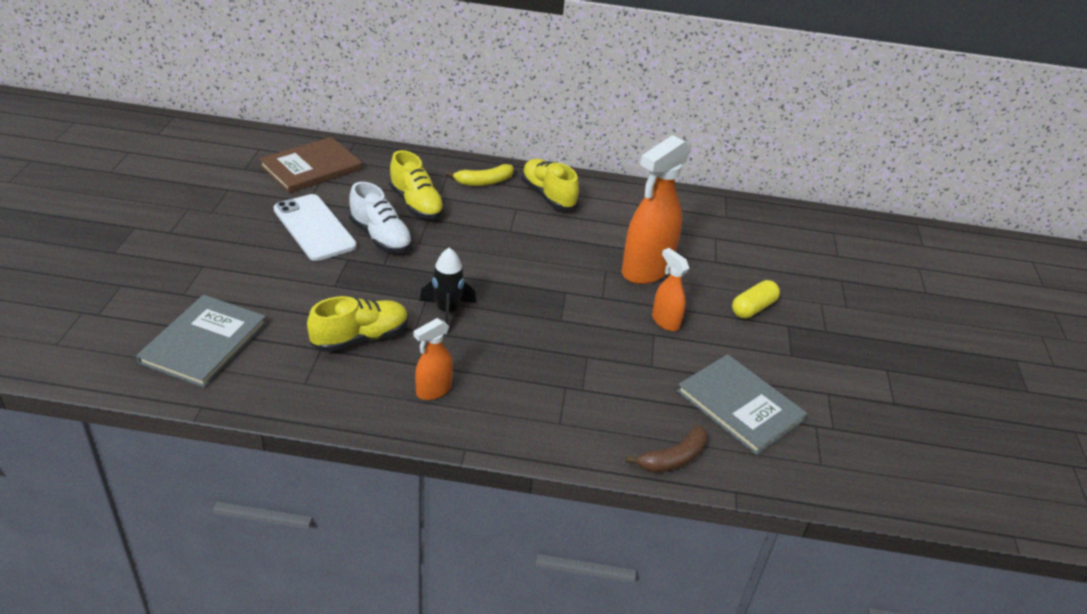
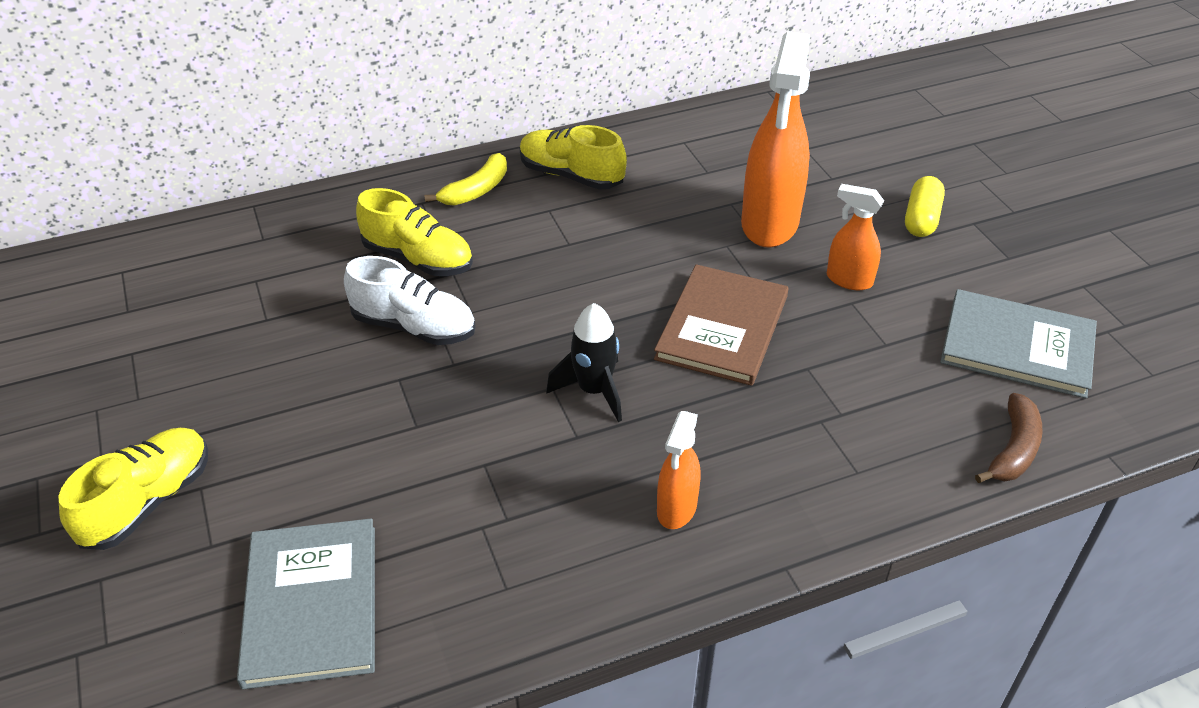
camera: 25 degrees left, 5 degrees up
(311, 167) = (225, 268): brown book -> brown book (722, 327)
(314, 228) = (311, 354): white phone -> none
(360, 338) = (519, 484): yellow shoe -> yellow shoe (148, 502)

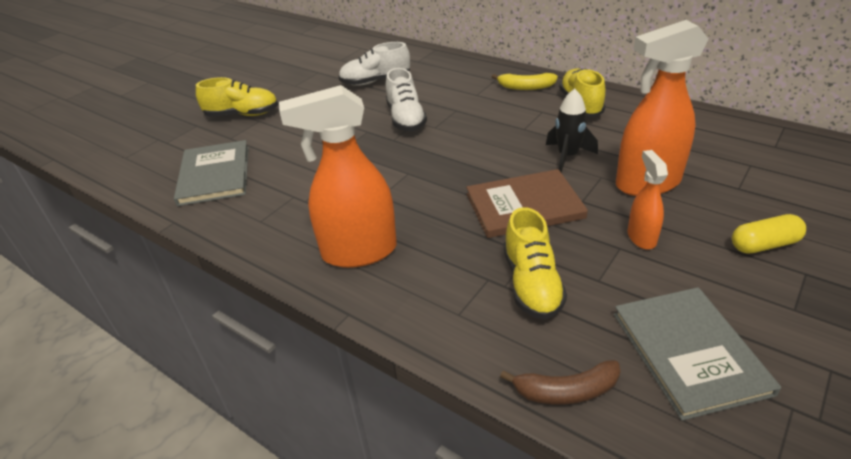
camera: 60 degrees right, 5 degrees down
(262, 306) = (375, 81): none -> white shoe
(311, 604) = (215, 175): grey book -> grey book turned 60 degrees counterclockwise
(418, 259) = (453, 98): yellow shoe -> yellow shoe (531, 284)
(594, 391) = (420, 186): black rocket -> black rocket (567, 156)
(676, 509) = (358, 252): orange spray bottle -> orange spray bottle, size x1.94

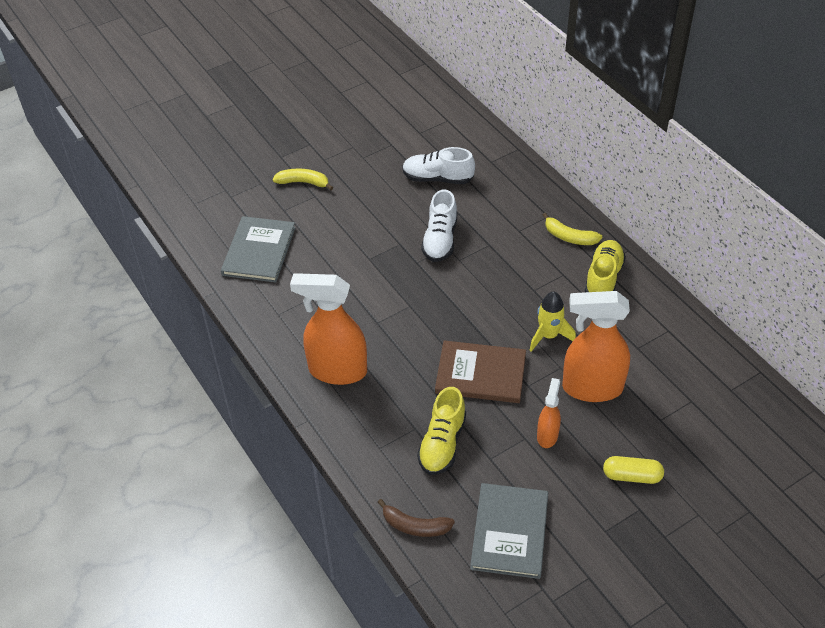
camera: 20 degrees right, 10 degrees up
(242, 114) = (303, 182): yellow shoe -> yellow banana
(567, 156) = (548, 336): black rocket -> yellow rocket

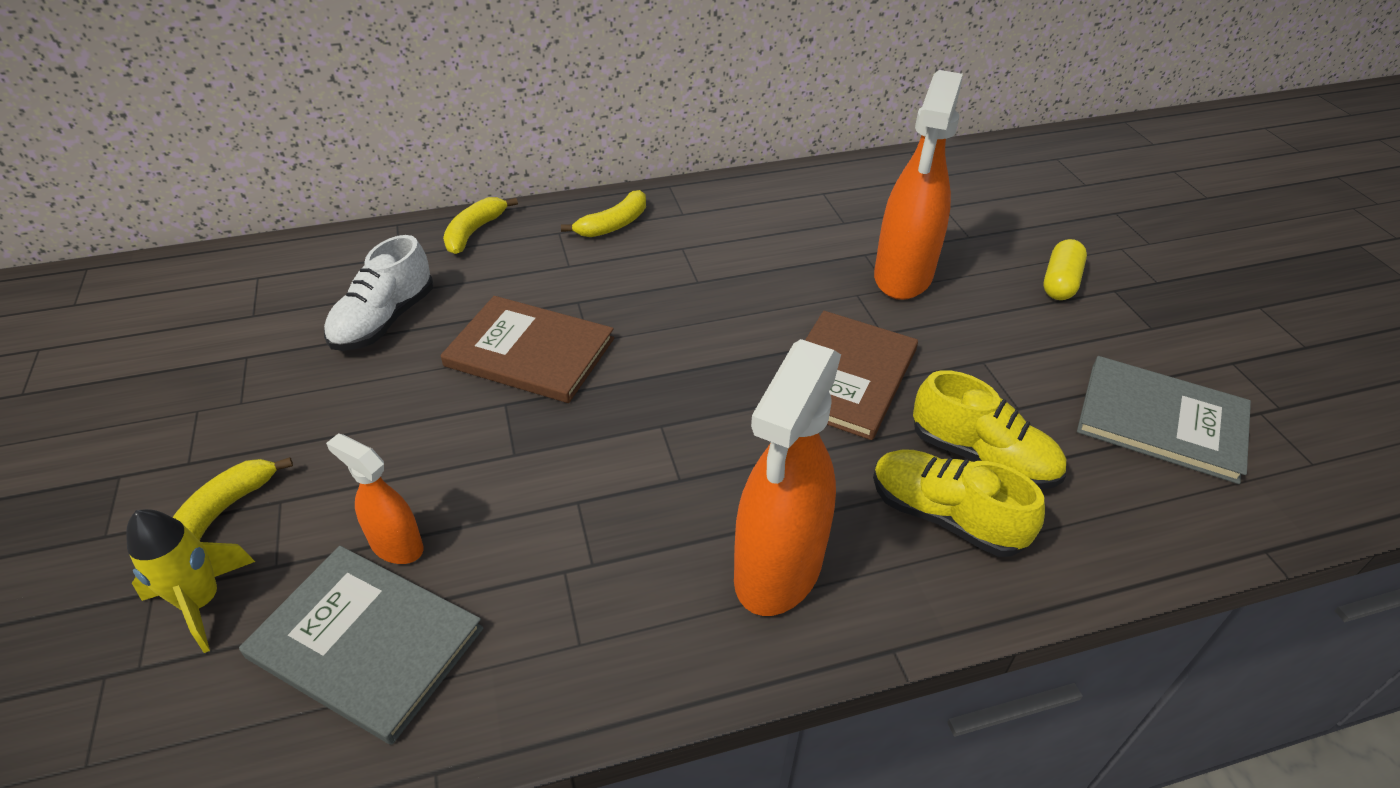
camera: 75 degrees left, 5 degrees down
(415, 526) = (1157, 535): brown banana -> none
(440, 240) = (530, 352): white shoe -> brown book
(528, 181) = (474, 232): none -> yellow banana
(547, 435) = (981, 338): orange spray bottle -> orange spray bottle (396, 545)
(548, 336) = (793, 290): yellow rocket -> yellow rocket (201, 602)
(603, 278) = (708, 217): yellow shoe -> yellow shoe (945, 516)

